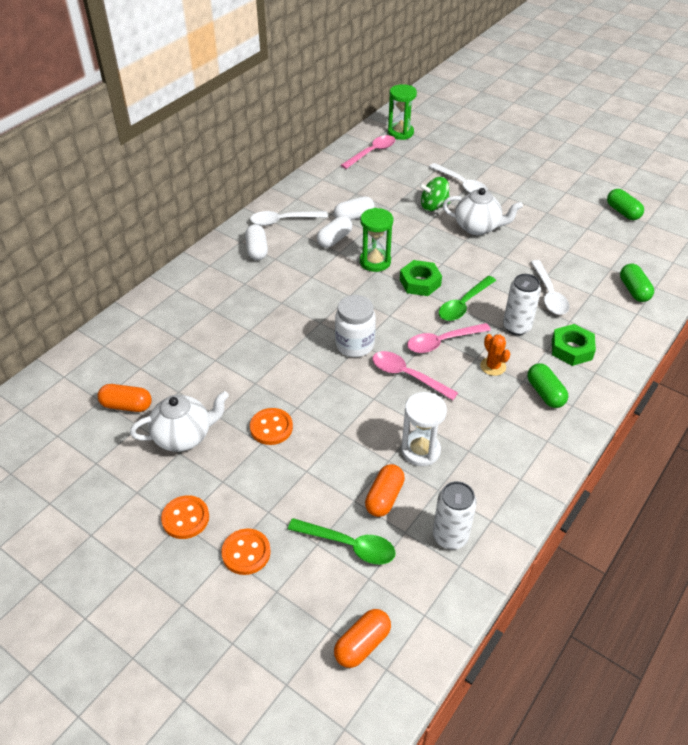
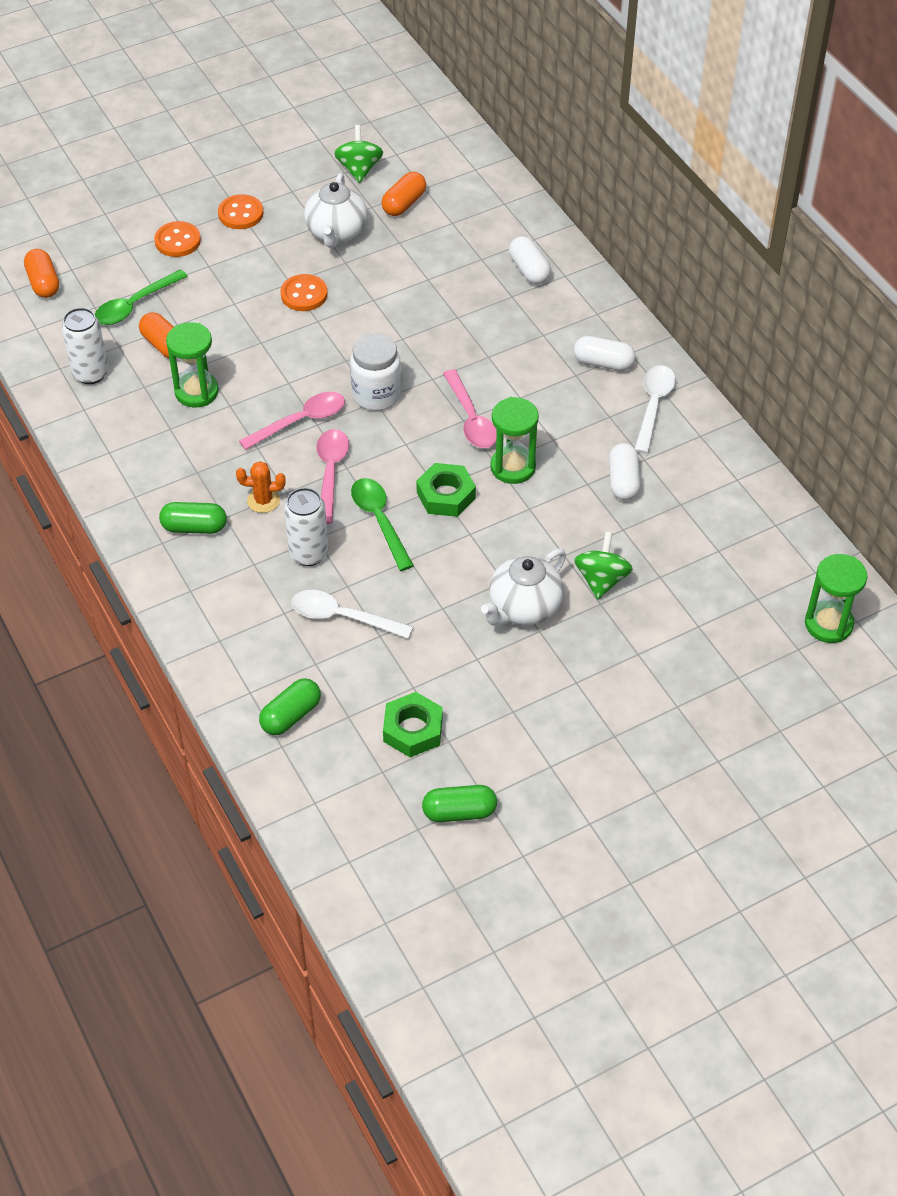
camera: 115 degrees right, 5 degrees up
(88, 453) = (359, 169): none -> green spinning top
(334, 239) = (583, 443): white capsule -> white capsule (529, 270)
(372, 152) = (783, 563): pink spoon -> pink spoon (471, 419)
(420, 450) = (196, 392): white hourglass -> green hourglass
(461, 184) = (639, 638): white spoon -> none
(571, 349) = (238, 588): green nut -> green nut (413, 730)
(633, 290) = (291, 715): green capsule -> green capsule turned 60 degrees counterclockwise

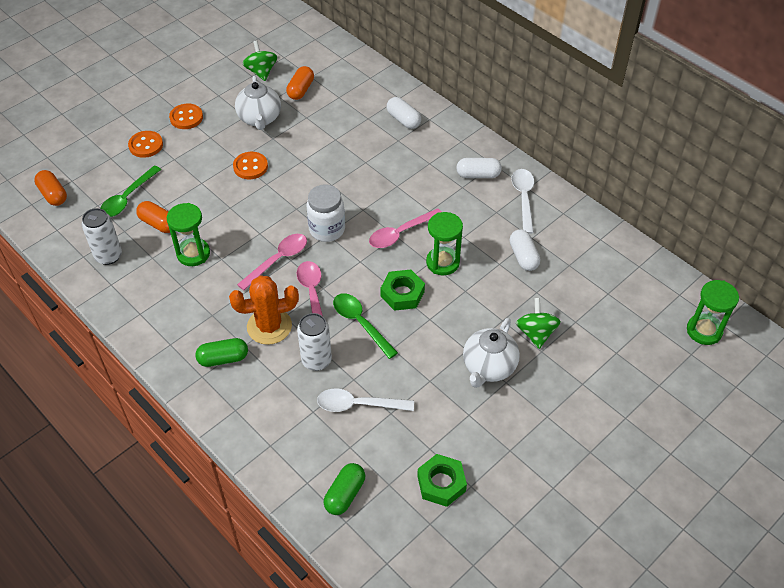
camera: 15 degrees left, 0 degrees up
(263, 500) = (269, 326): orange cactus -> orange cactus, size x1.79
(459, 812) = (499, 543): green capsule -> none
(471, 419) = (400, 233): pink spoon -> pink spoon turned 90 degrees clockwise

